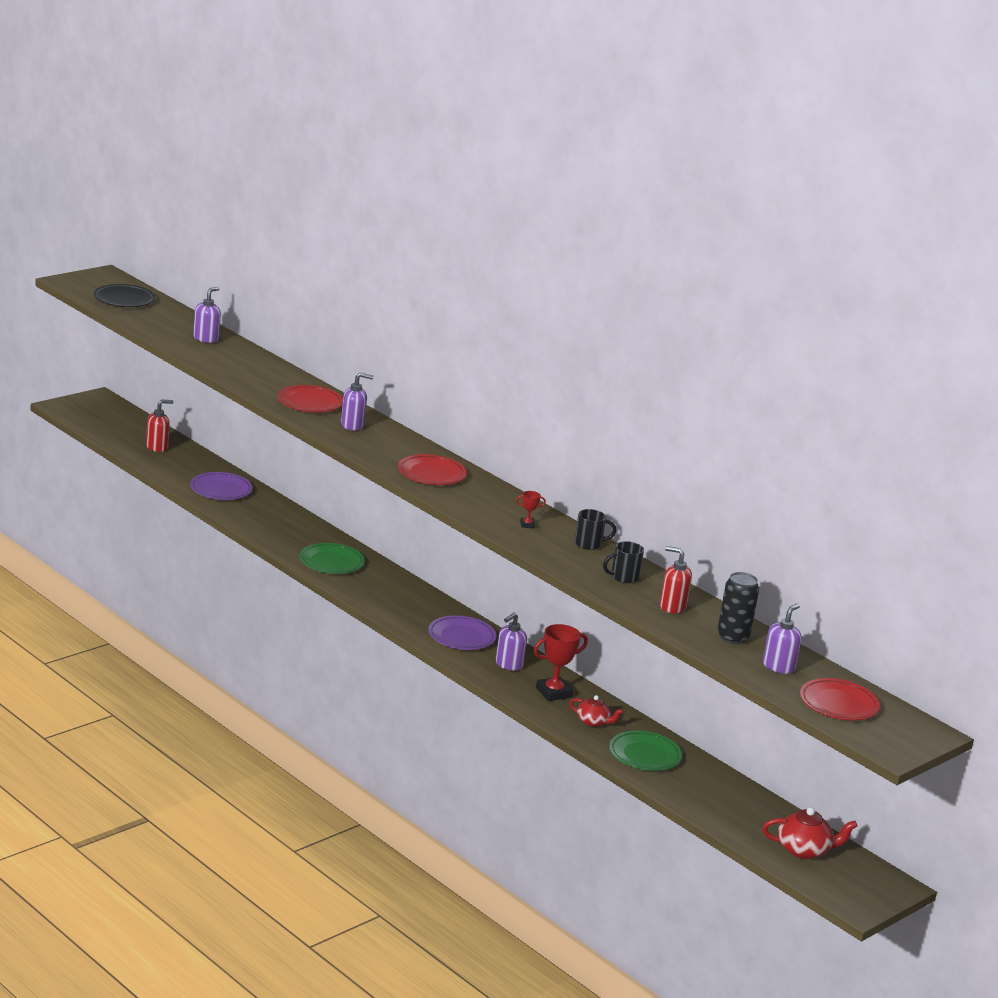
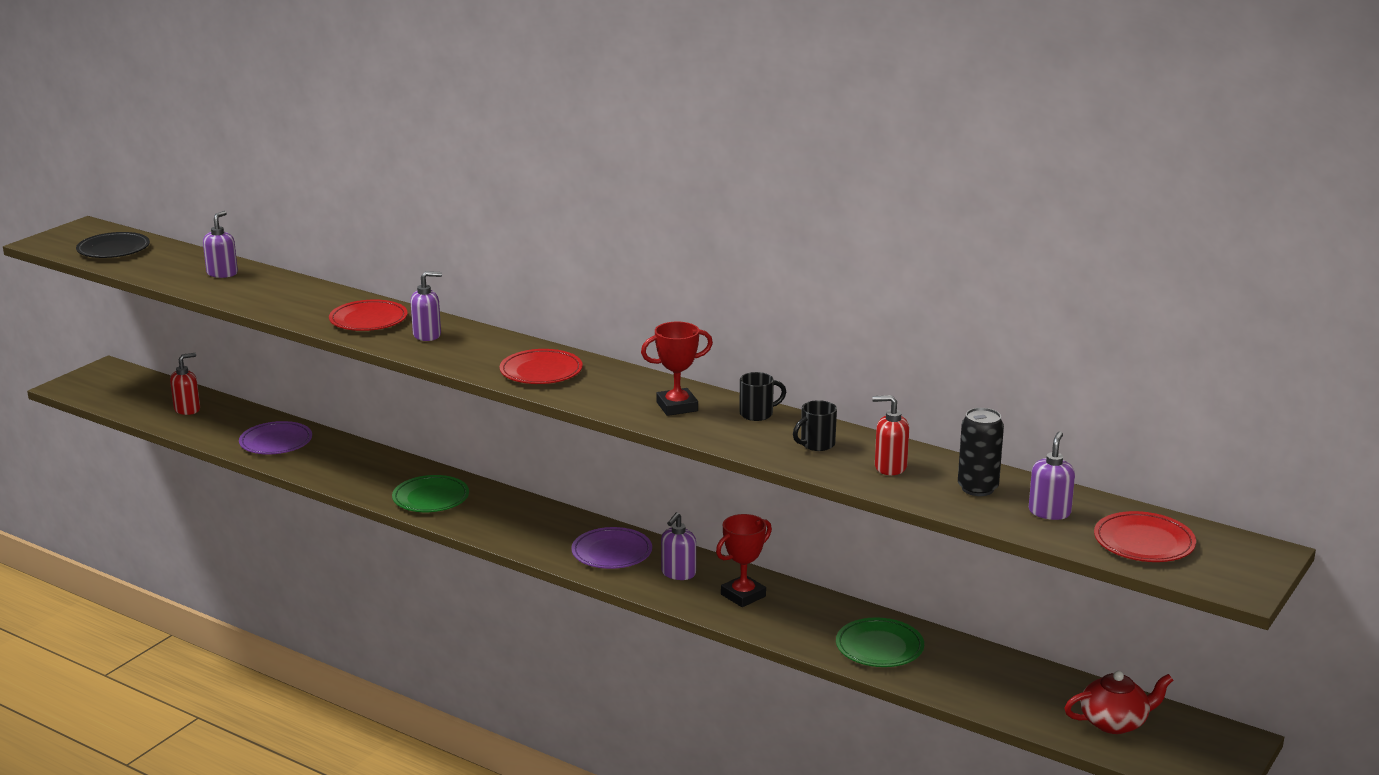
camera: 10 degrees left, 0 degrees up
(527, 525) = (677, 407): red trophy -> red trophy, size x2.05
(593, 722) = (803, 621): red teapot -> none

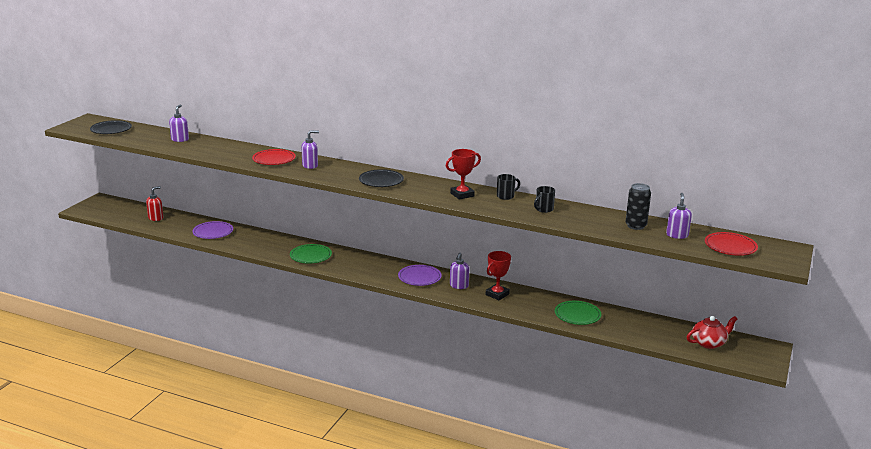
camera: 10 degrees left, 0 degrees up
(541, 371) = (381, 181): red plate -> black plate
(890, 467) = (586, 218): red soap dispenser -> none

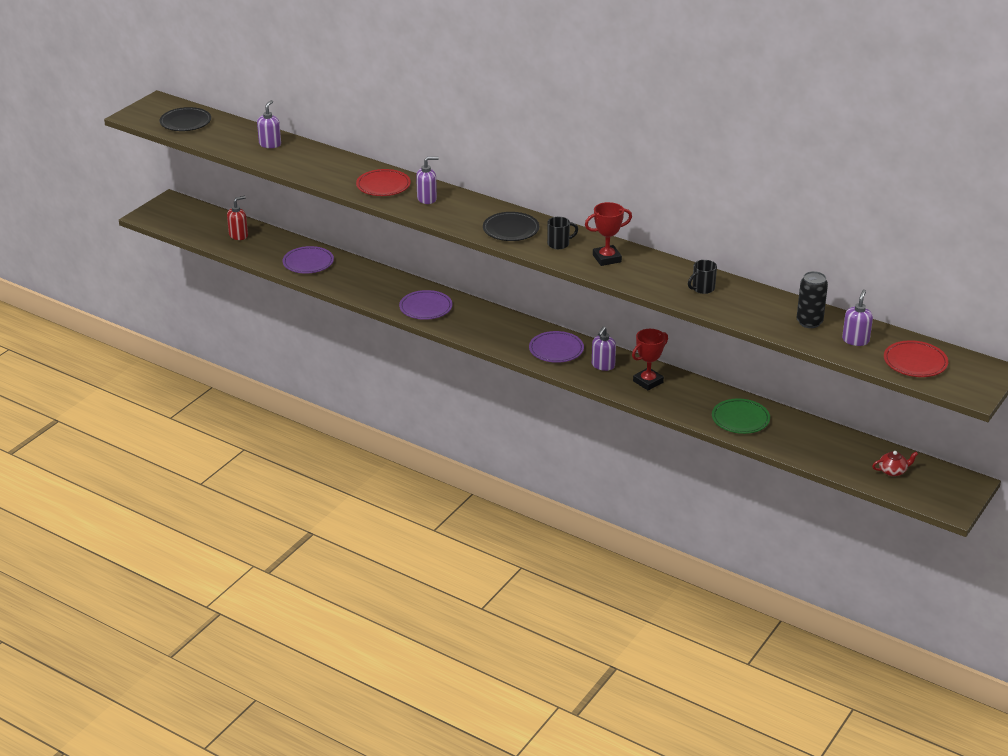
camera: 10 degrees right, 10 degrees up
(310, 256) = (425, 308): green plate -> purple plate
(506, 196) = (661, 264): black mug -> black mug (559, 244)
(709, 343) = (893, 471): red teapot -> red teapot, size x0.65

